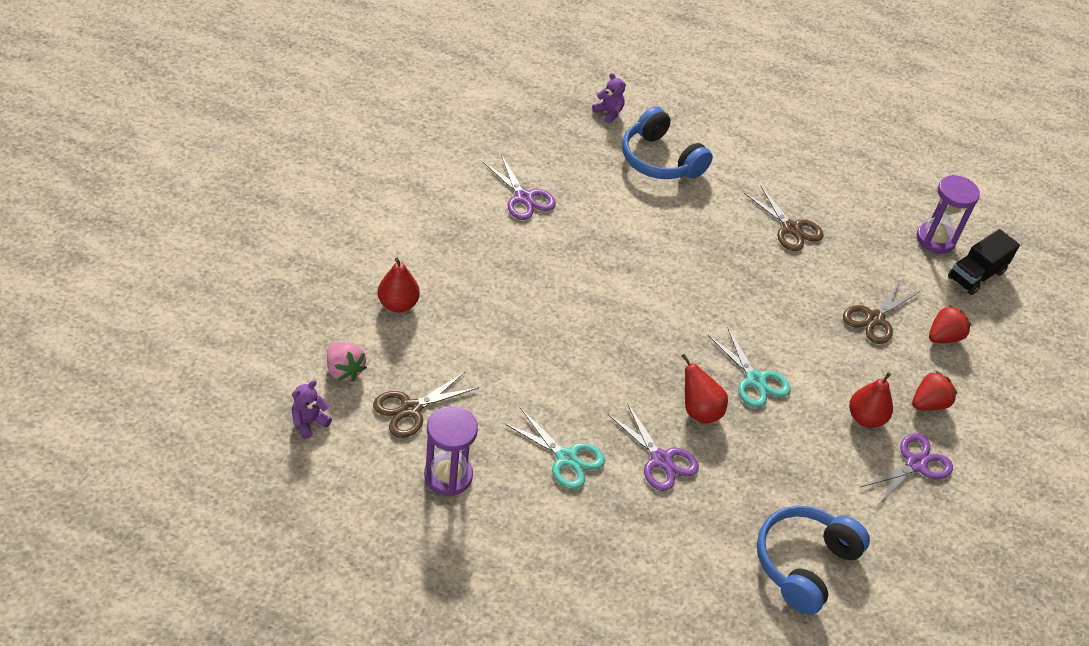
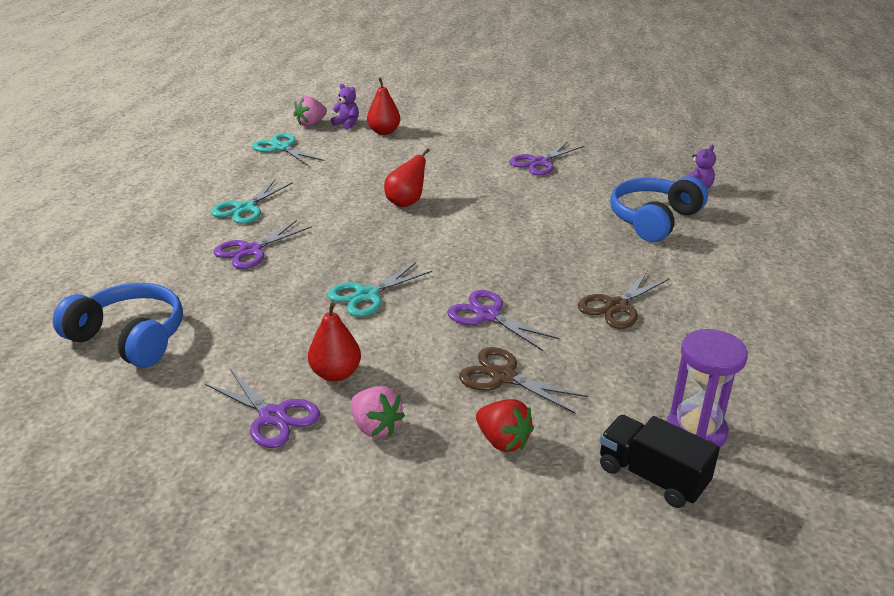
camera: 85 degrees right, 15 degrees down
(309, 422) = (260, 120): purple teddy bear -> purple teddy bear (347, 124)
(410, 409) = (281, 147): brown scissors -> turquoise scissors
(448, 476) = (220, 167): purple hourglass -> none
(699, 411) = (315, 266): red pear -> red pear (406, 202)
(795, 307) = (487, 315): none -> purple scissors
(928, 403) = (375, 427): red strawberry -> pink strawberry

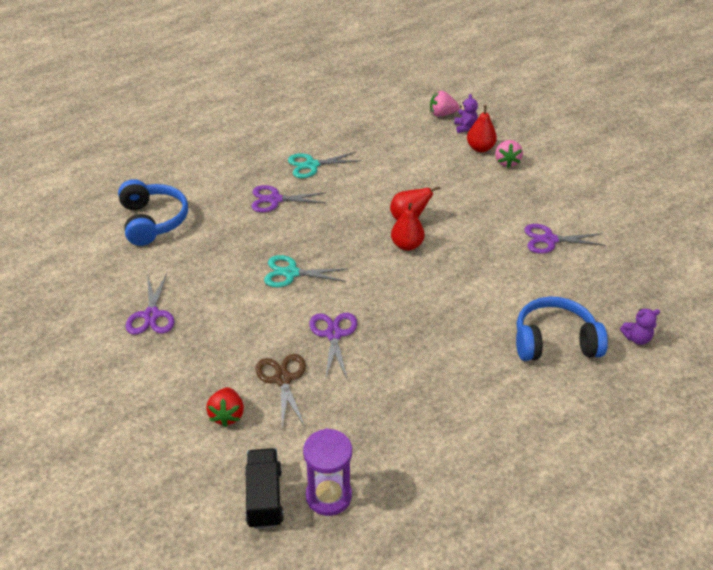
camera: 45 degrees right, 10 degrees up
(281, 147) = (395, 126): turquoise scissors -> none
(336, 374) = (209, 312): red pear -> red pear (407, 245)
(375, 427) = (184, 358): pink strawberry -> pink strawberry (506, 162)
(616, 306) = (417, 385): brown scissors -> none

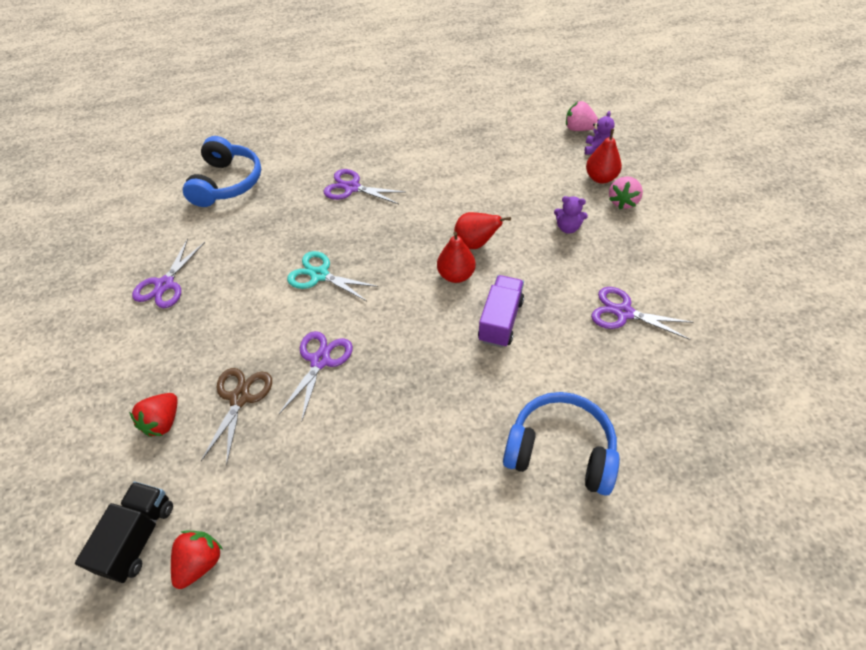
camera: 25 degrees right, 10 degrees up
(311, 165) = (409, 158): turquoise scissors -> none
(328, 496) = (200, 562): purple hourglass -> red strawberry
(461, 268) = (500, 320): none -> purple truck
(636, 338) = (668, 481): purple teddy bear -> purple teddy bear (568, 227)

